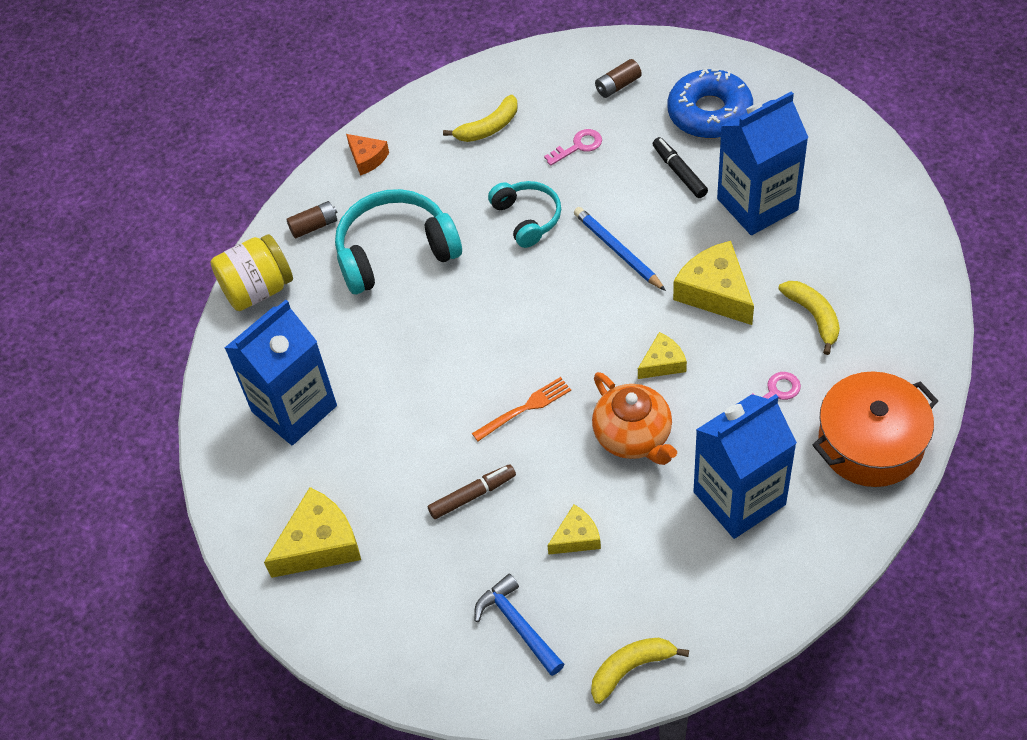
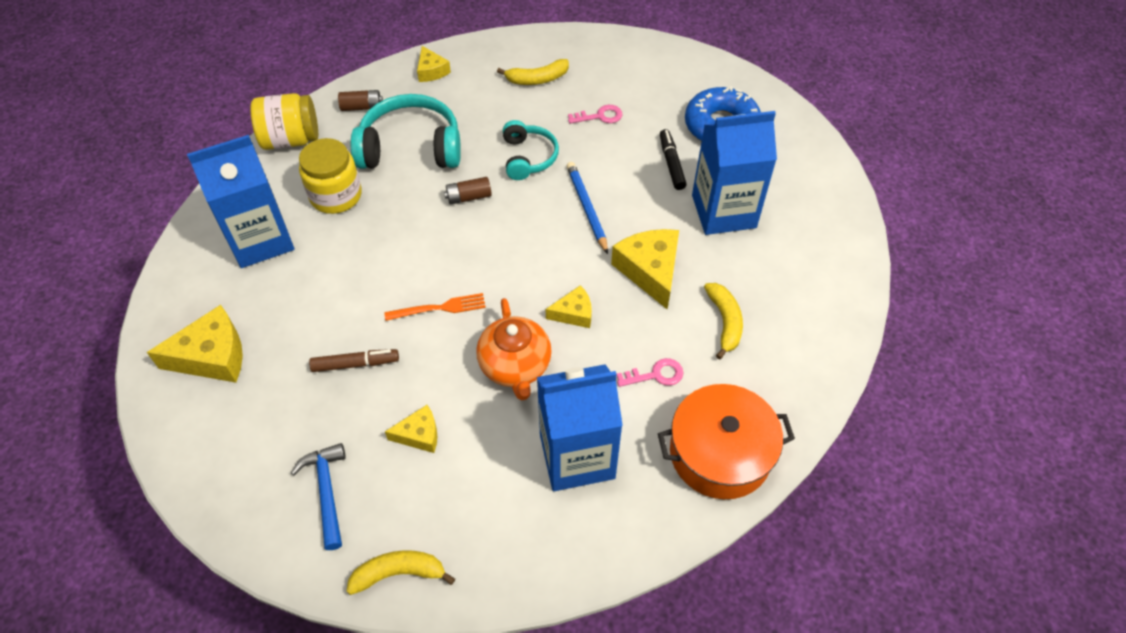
camera: 15 degrees right, 0 degrees up
(345, 332) = (336, 195): none -> yellow jar
(367, 158) = (431, 71): orange cheese -> yellow cheese
(618, 86) = (657, 81): brown battery -> brown battery (469, 197)

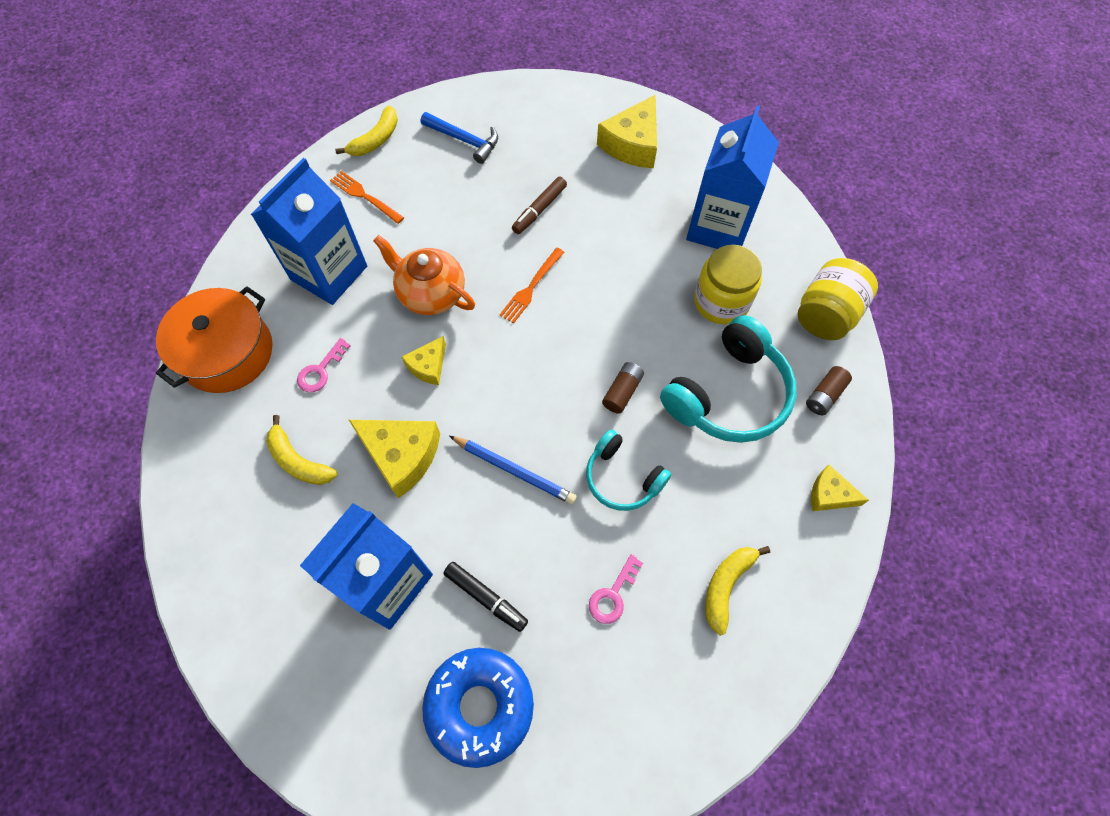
camera: 135 degrees right, 10 degrees up
(419, 434) = (446, 206): yellow cheese -> none
(475, 512) = (364, 196): none -> orange fork

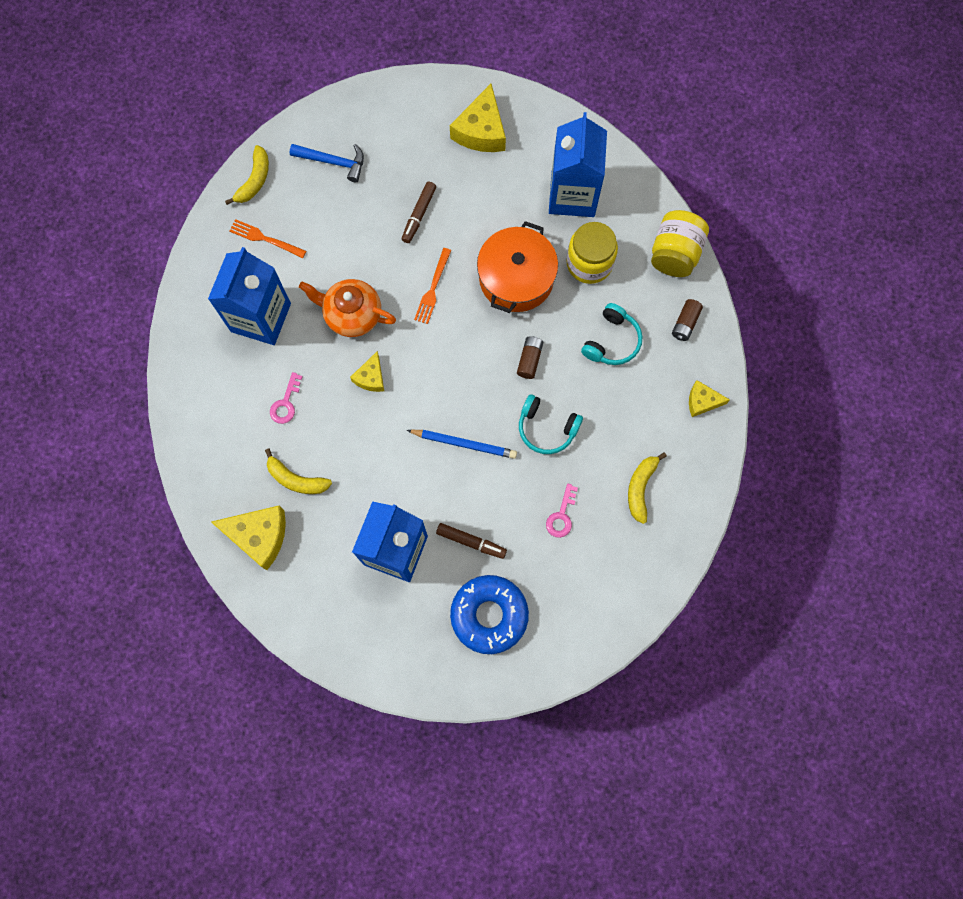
camera: 15 degrees left, 10 degrees up
(227, 352) = (203, 407): orange pot -> orange pot (516, 278)
(401, 456) = (374, 455): yellow cheese -> yellow cheese (259, 536)
(486, 597) = (471, 542): black marker -> brown marker
(729, 394) = (612, 341): turquoise headphones -> turquoise headphones, size x0.60

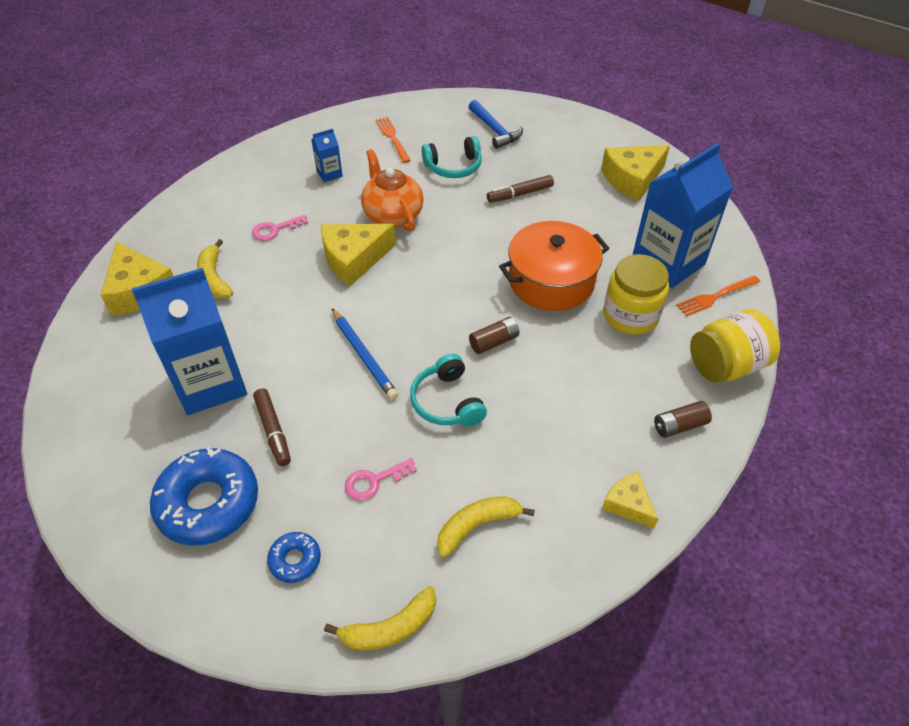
camera: 45 degrees right, 25 degrees down
(254, 180) = (428, 107): yellow banana -> yellow banana (389, 628)
(261, 317) = (329, 174): blue carton -> blue carton, size x0.43
(371, 377) = (354, 259): yellow cheese -> yellow cheese, size x1.75
(433, 289) = (473, 241): orange fork -> orange fork (715, 297)
(571, 597) = (295, 560): none -> blue donut
(612, 341) = (587, 385): turquoise headphones -> turquoise headphones (454, 167)

